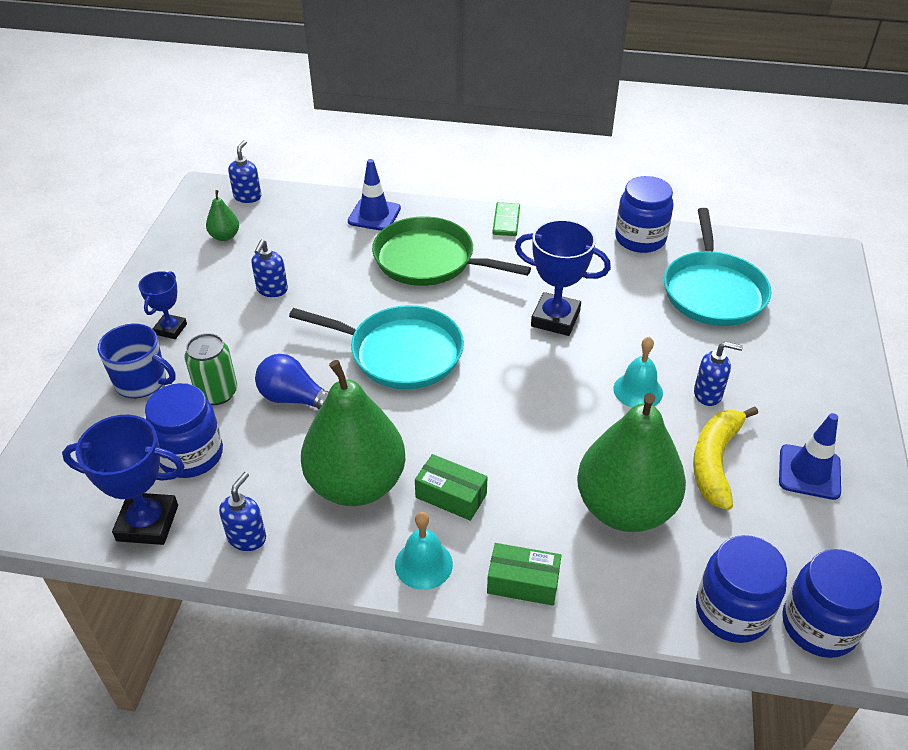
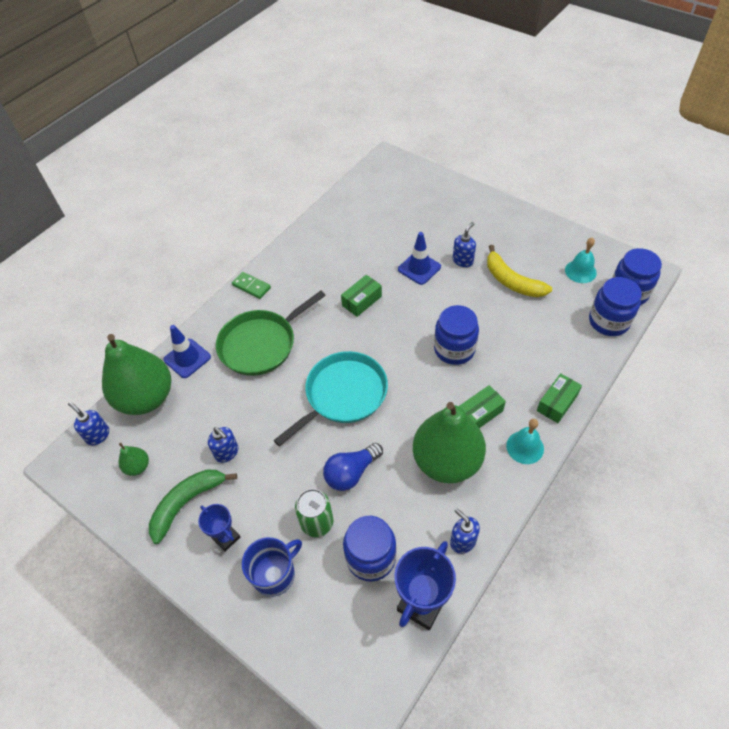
camera: 60 degrees left, 10 degrees up
(198, 286) = (187, 503): none -> green banana
(555, 319) = (362, 301): blue trophy -> green box
(624, 508) = (526, 334): green pear -> green pear (146, 398)
(638, 390) = (443, 289): turquoise bell -> turquoise bell (580, 271)
(640, 239) = (317, 229): blue jar -> blue jar (454, 349)
(713, 291) = (384, 219): turquoise pan -> none
(809, 472) = (536, 248): blue traffic cone -> blue traffic cone (419, 268)

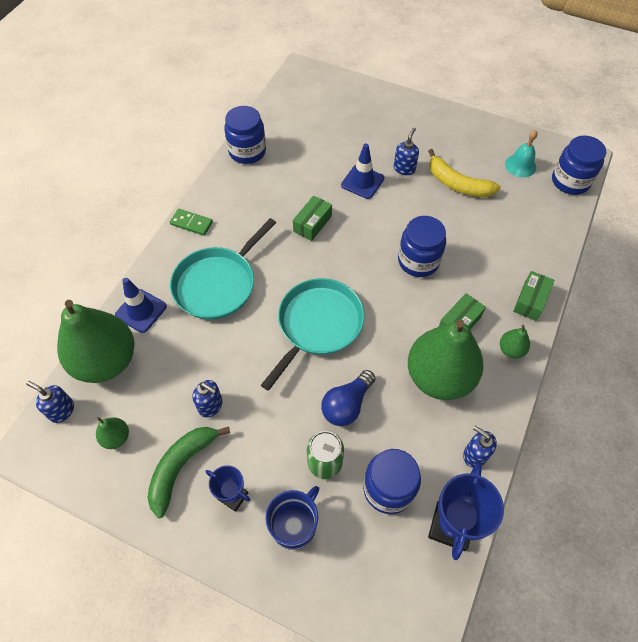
camera: 15 degrees left, 5 degrees up
(261, 344) = (218, 284): green pan -> turquoise pan
(525, 447) = (511, 350): turquoise bell -> green pear
(608, 321) = (559, 212): blue jar -> blue jar (247, 151)

